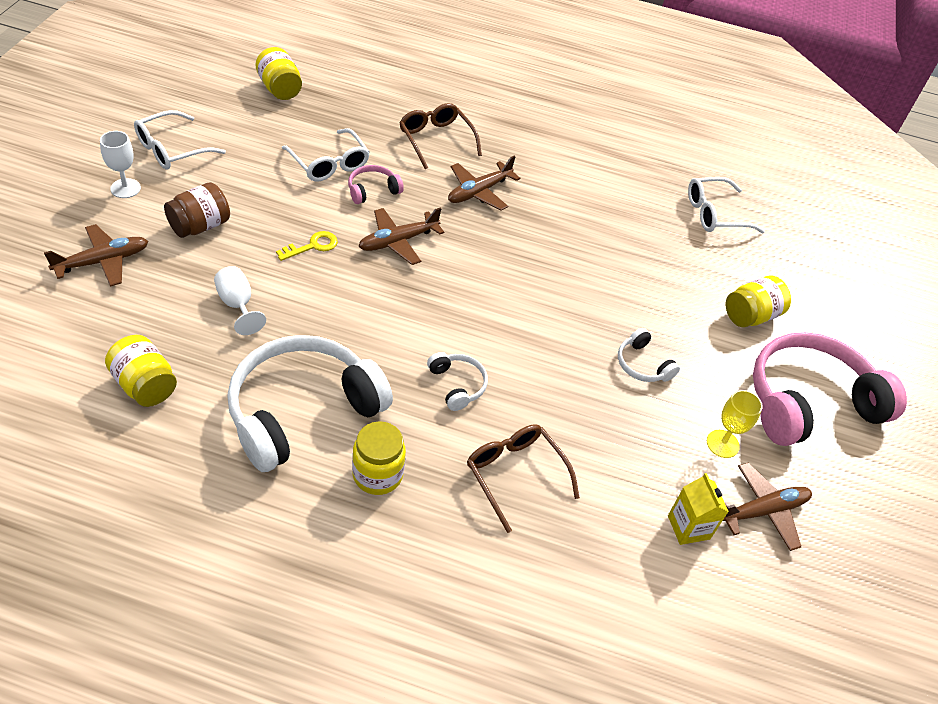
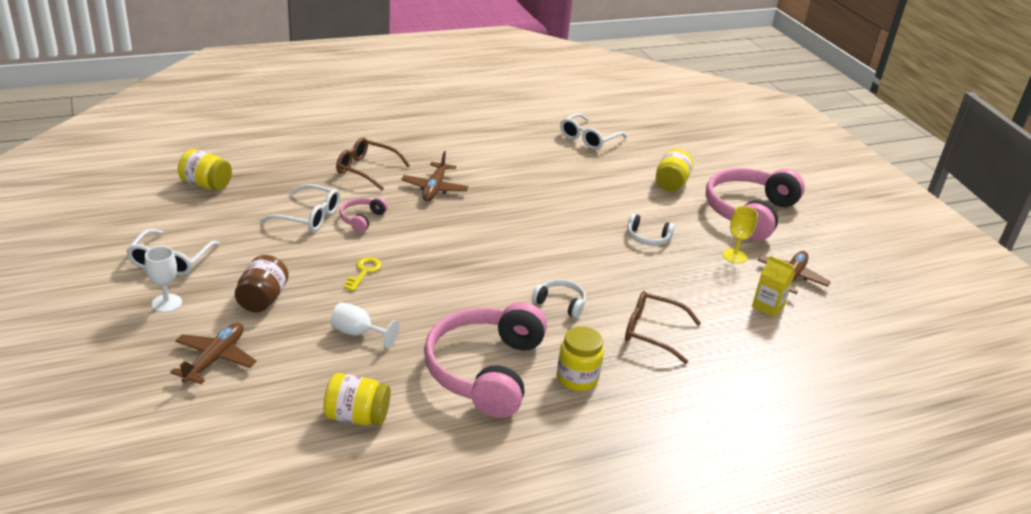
camera: 35 degrees left, 15 degrees down
(302, 411) = (485, 370): white headphones -> pink headphones
(398, 241) = (419, 241): brown plane -> none

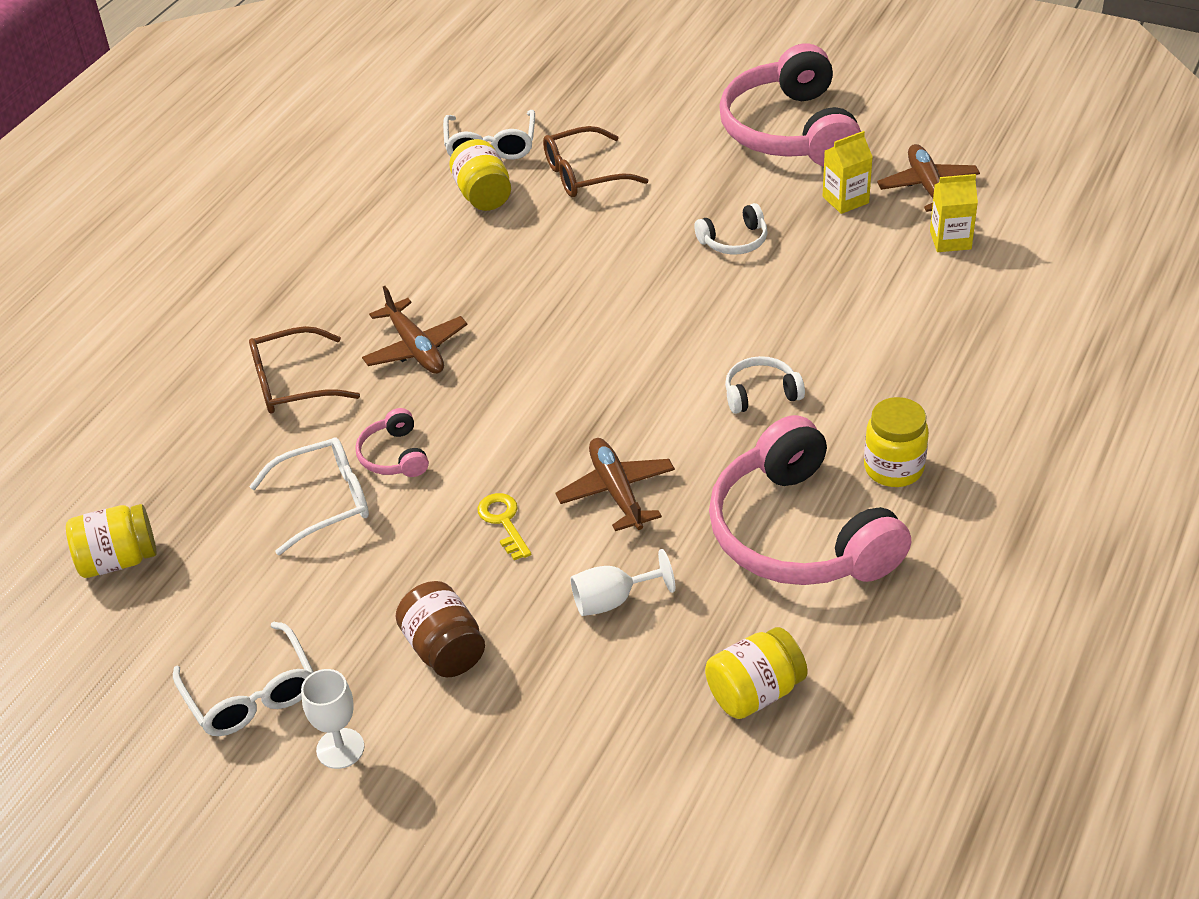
camera: 35 degrees left, 10 degrees up
(215, 359) = (509, 762): brown plane -> brown plane (616, 491)
(652, 332) = (889, 357): brown glasses -> brown glasses (583, 174)
(671, 184) = (664, 148): yellow jar -> yellow jar (483, 195)
(734, 256) = (845, 200): yellow goblet -> yellow carton

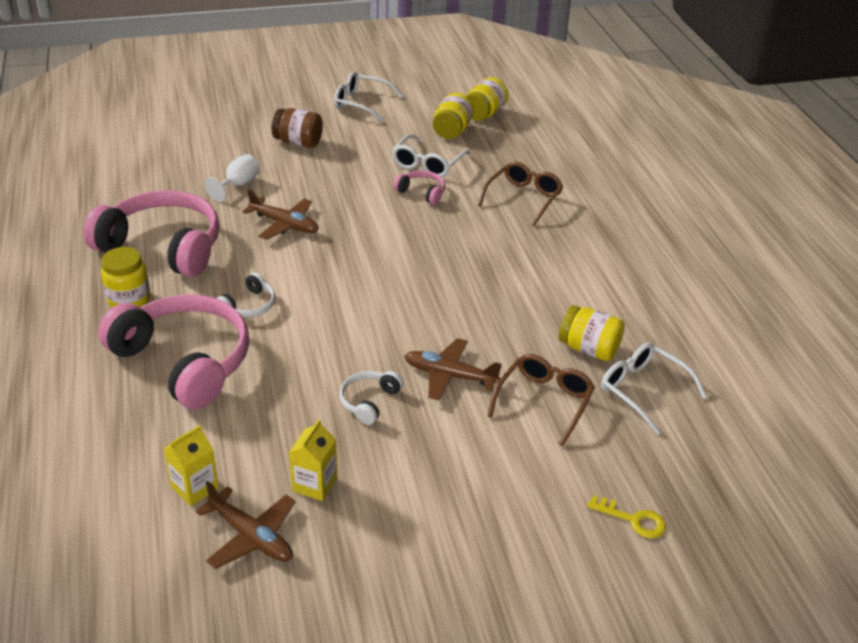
camera: 135 degrees right, 5 degrees down
(340, 748) = (302, 104): white goblet -> none
(415, 348) = (486, 241): brown plane -> brown plane (449, 376)
(503, 522) = (329, 190): yellow key -> yellow key (633, 519)
(755, 692) = (135, 181): yellow jar -> yellow jar (452, 131)
(790, 131) = (429, 538): pink headphones -> pink headphones (184, 361)

